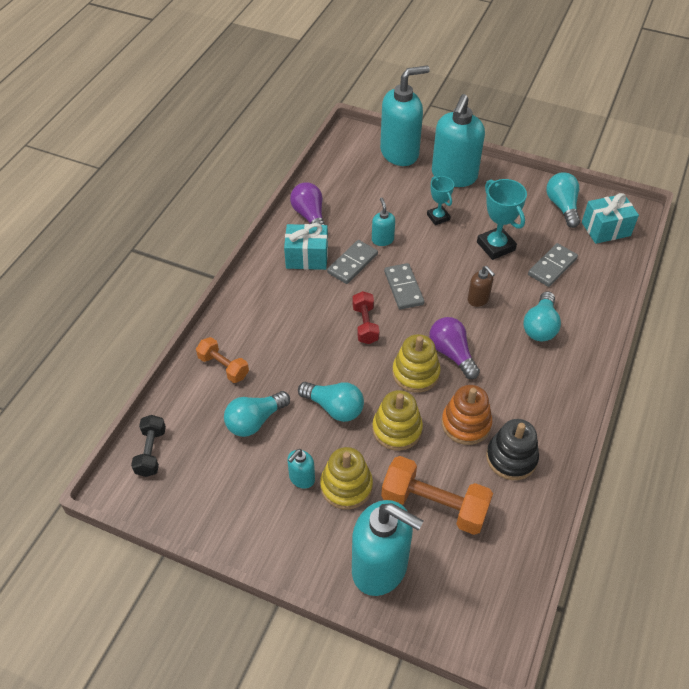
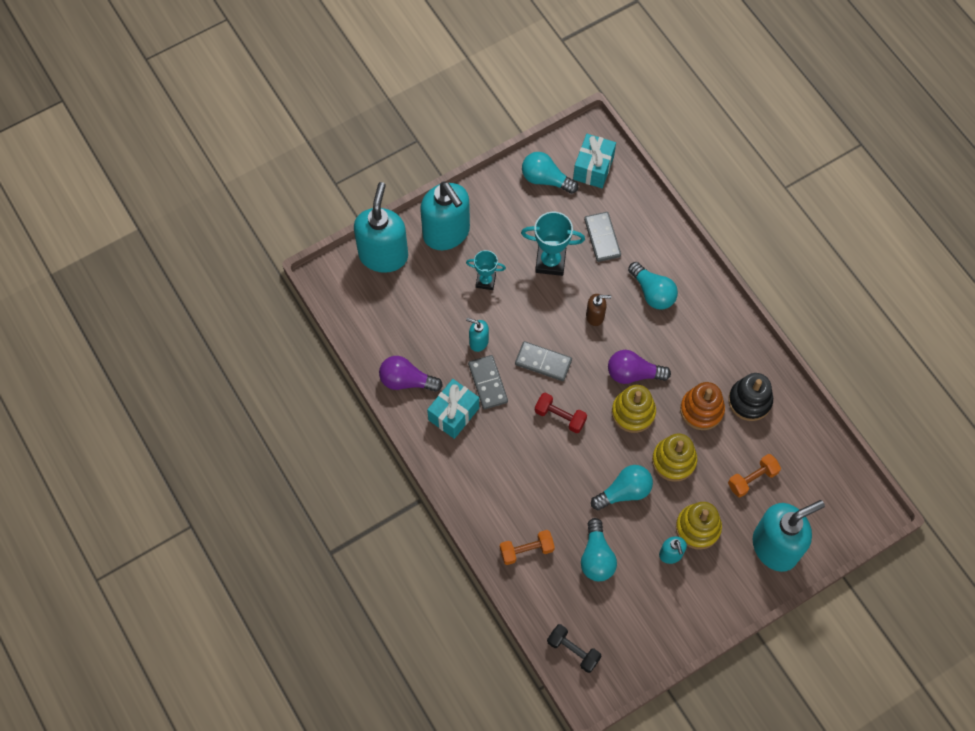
camera: 55 degrees left, 15 degrees up
(434, 505) = (752, 479): orange dumbbell -> orange dumbbell, size x0.59

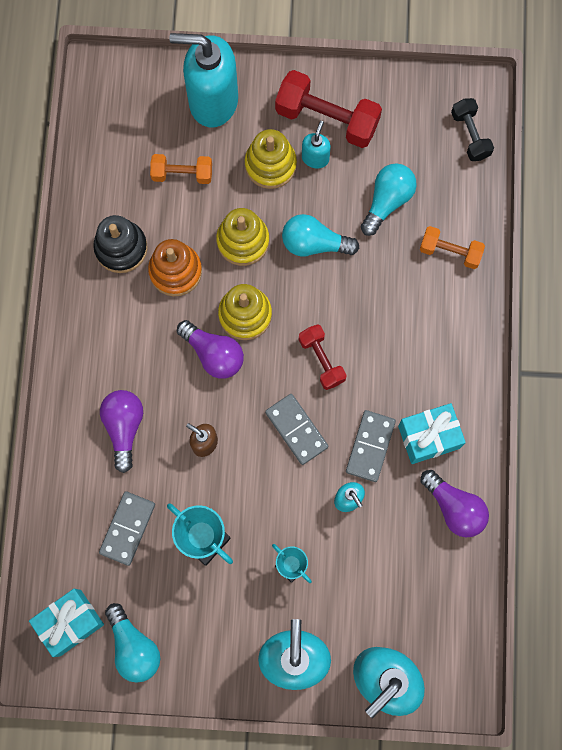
camera: 145 degrees left, 10 degrees up
(652, 292) = (124, 427): turquoise light bulb -> purple light bulb
(685, 590) = (327, 119): none -> red dumbbell

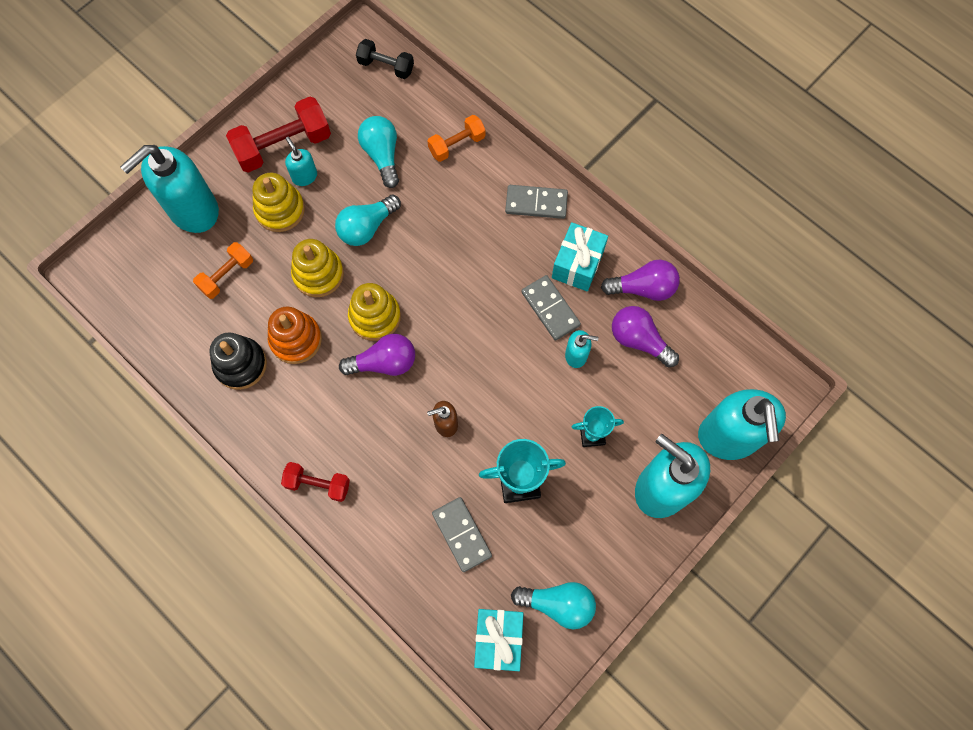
camera: 50 degrees left, 5 degrees down
(124, 427) = (381, 474): purple light bulb -> purple light bulb (639, 340)
(296, 429) = (493, 350): grey domino -> grey domino (536, 203)
(321, 360) = (457, 291): red dumbbell -> red dumbbell (318, 484)

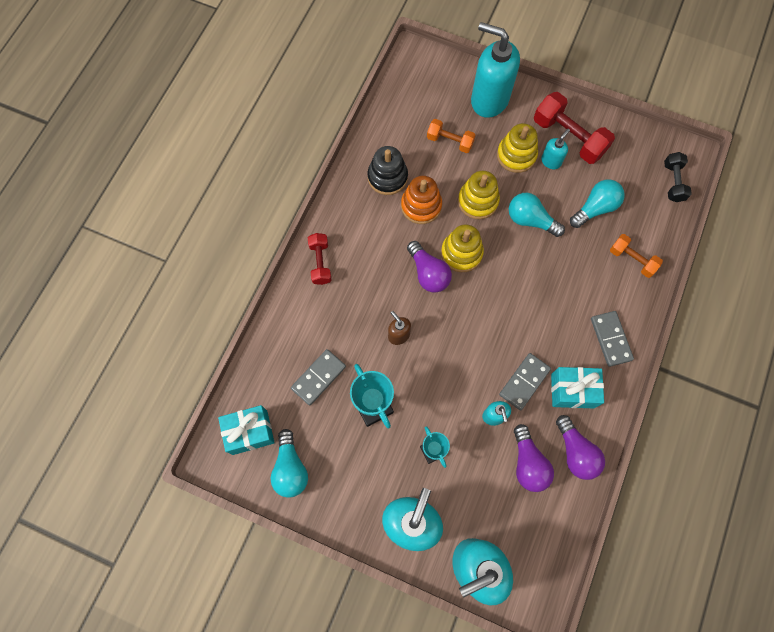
camera: 70 degrees right, 0 degrees up
(639, 340) = (528, 463): purple light bulb -> purple light bulb turned 150 degrees clockwise

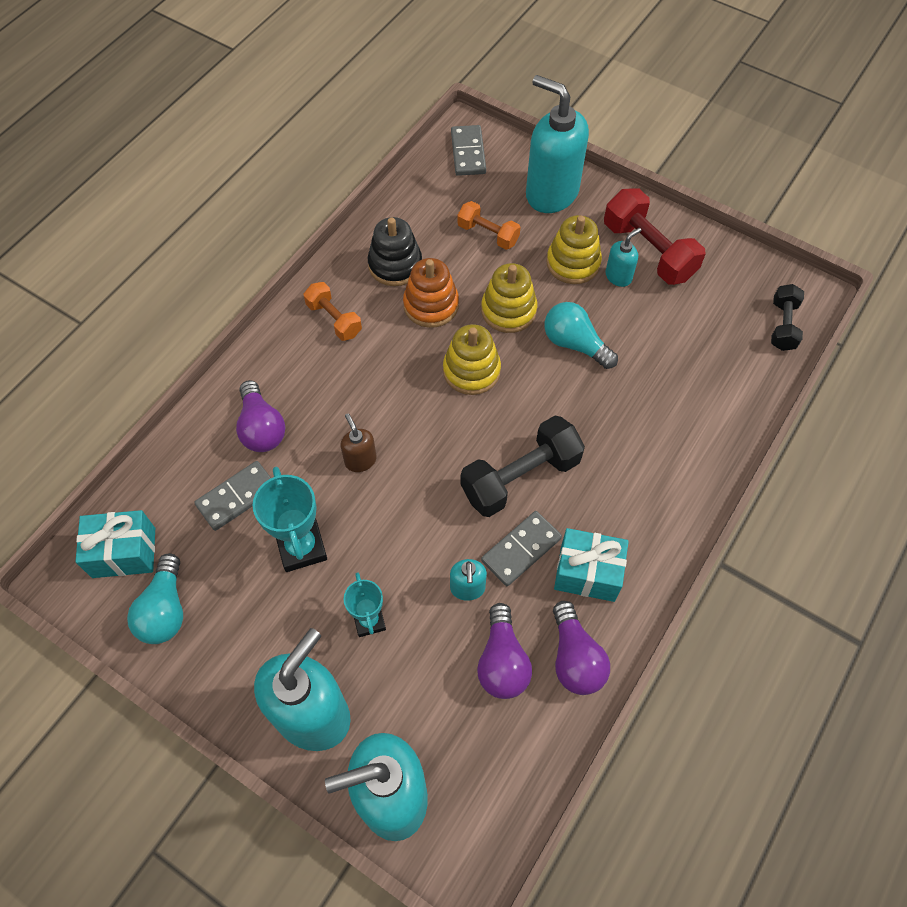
camera: 10 degrees right, 10 degrees down
(320, 263) = (279, 354): red dumbbell -> none
(428, 273) = (420, 389): purple light bulb -> purple light bulb (261, 428)
(513, 329) = (520, 477): none -> black dumbbell
(595, 208) = (667, 342): turquoise light bulb -> none
(610, 339) = (656, 513): grey domino -> grey domino (468, 153)
(632, 259) = (707, 414): orange dumbbell -> orange dumbbell (334, 319)

